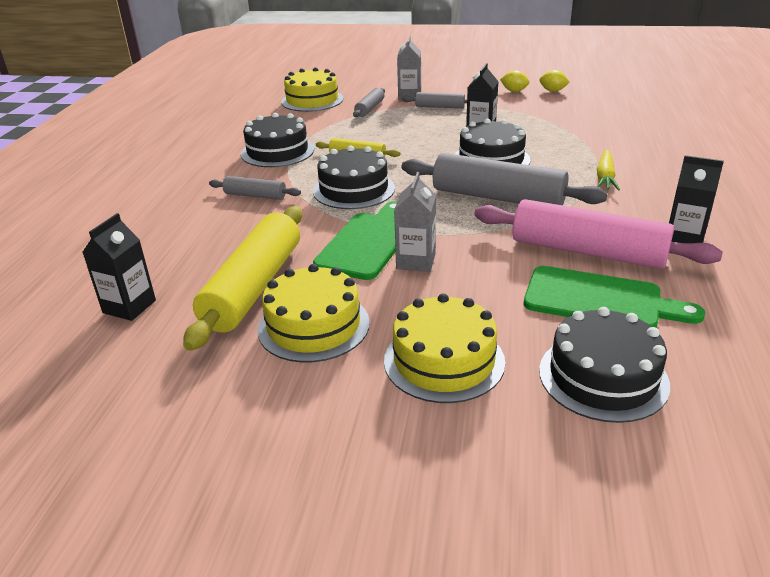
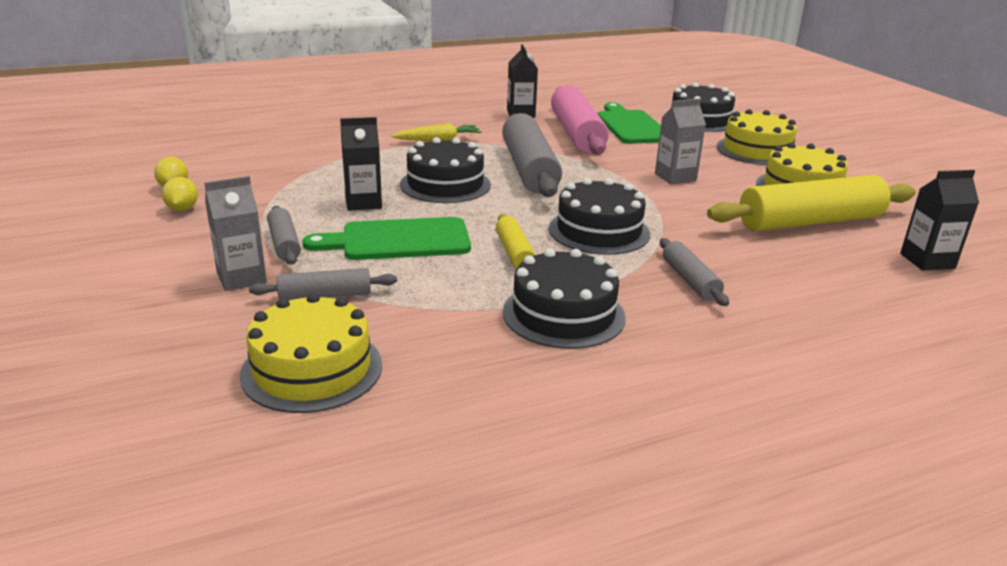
camera: 125 degrees left, 5 degrees down
(367, 242) = (680, 199): green cutting board -> green cutting board (398, 240)

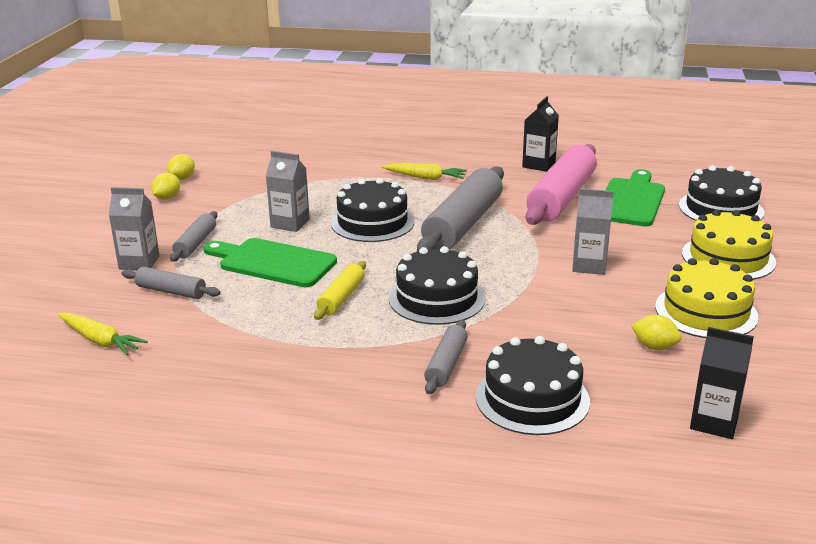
camera: 35 degrees right, 0 degrees up
(312, 369) = (100, 340): yellow cake -> yellow carrot
(363, 203) = (290, 223): black carton -> grey carton
(563, 314) = (306, 358): black cake -> black cake (532, 398)
(809, 222) = (654, 347): yellow rolling pin -> yellow lemon

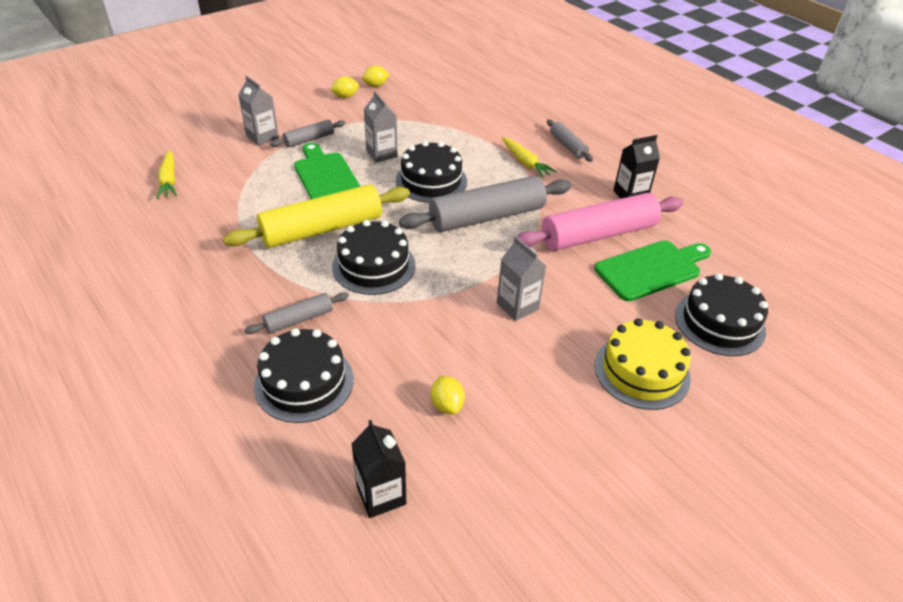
camera: 40 degrees right, 15 degrees up
(171, 291) = (247, 167): grey rolling pin -> grey rolling pin (568, 146)
(341, 298) = (322, 229): yellow rolling pin -> yellow rolling pin, size x2.02
(706, 311) = (536, 404): yellow cake -> none

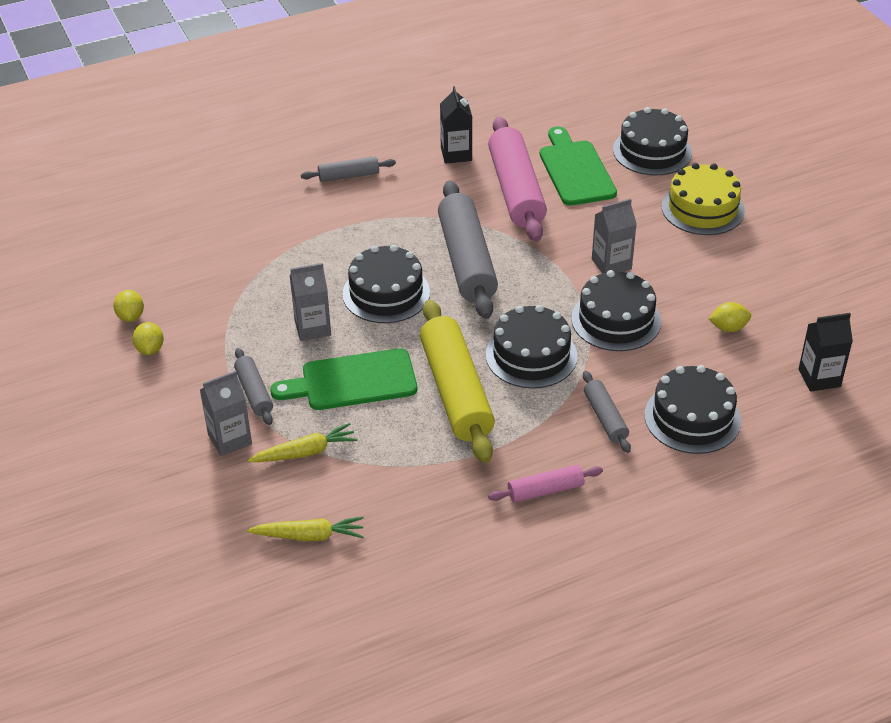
camera: 75 degrees left, 0 degrees up
(207, 290) = (545, 490): none -> pink rolling pin
(435, 316) = (616, 320): none -> black cake
(525, 162) = (372, 214): yellow carrot -> yellow carrot (305, 452)

